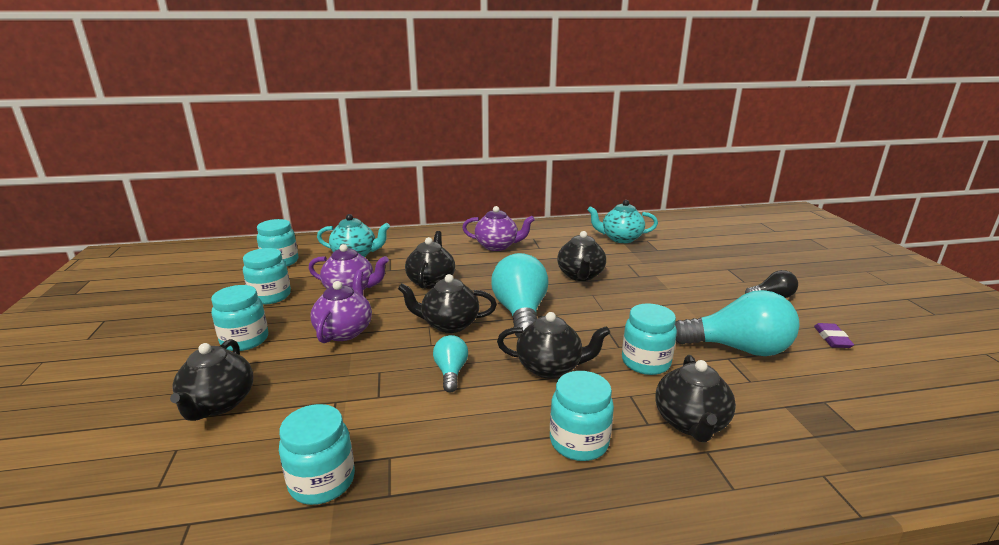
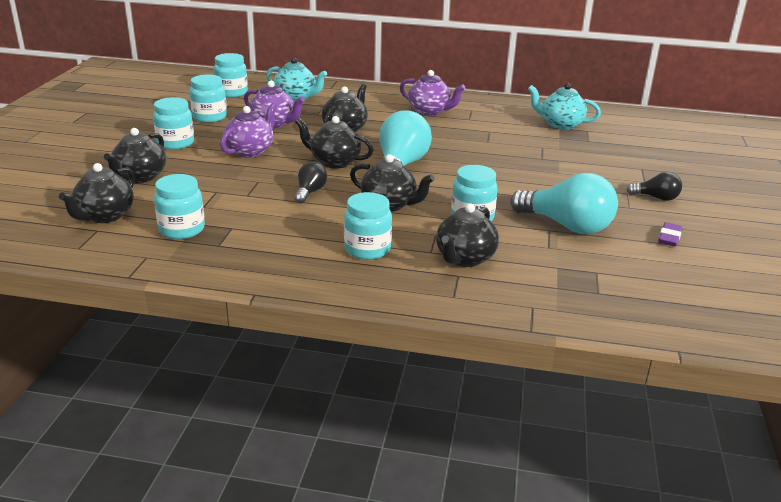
camera: 20 degrees right, 5 degrees up
(451, 372) = (310, 192): turquoise light bulb -> black light bulb
(580, 275) = (484, 148): black teapot -> black teapot (104, 216)

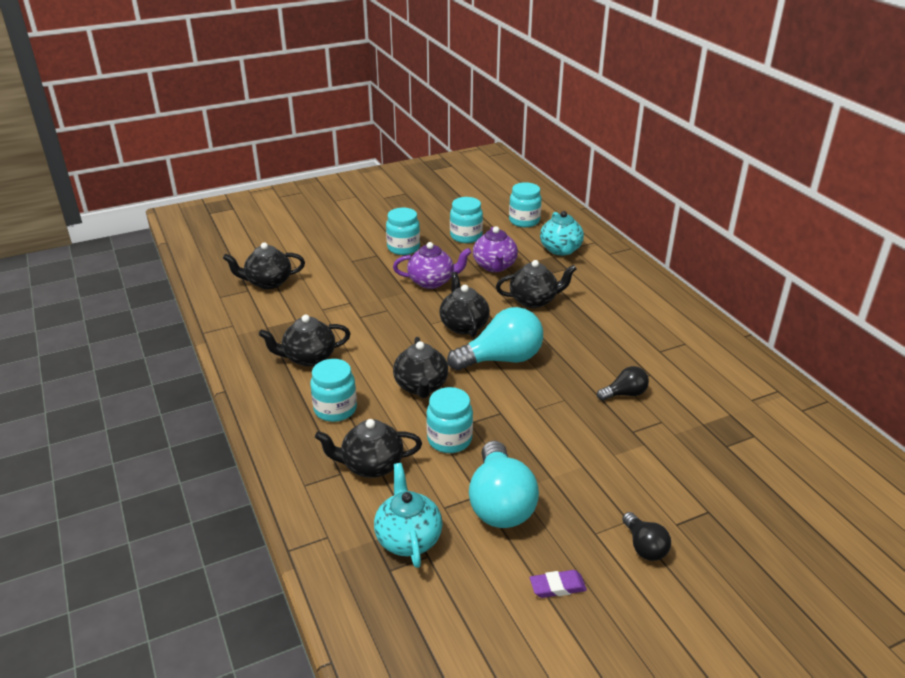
camera: 55 degrees right, 5 degrees up
(140, 177) = (335, 264): black teapot -> black teapot (308, 358)
(182, 229) = (281, 318): turquoise jar -> none
(310, 192) = (397, 340): black light bulb -> black light bulb (624, 394)
(430, 111) = (642, 323): purple teapot -> none
(560, 124) = (739, 411): turquoise teapot -> turquoise teapot (408, 538)

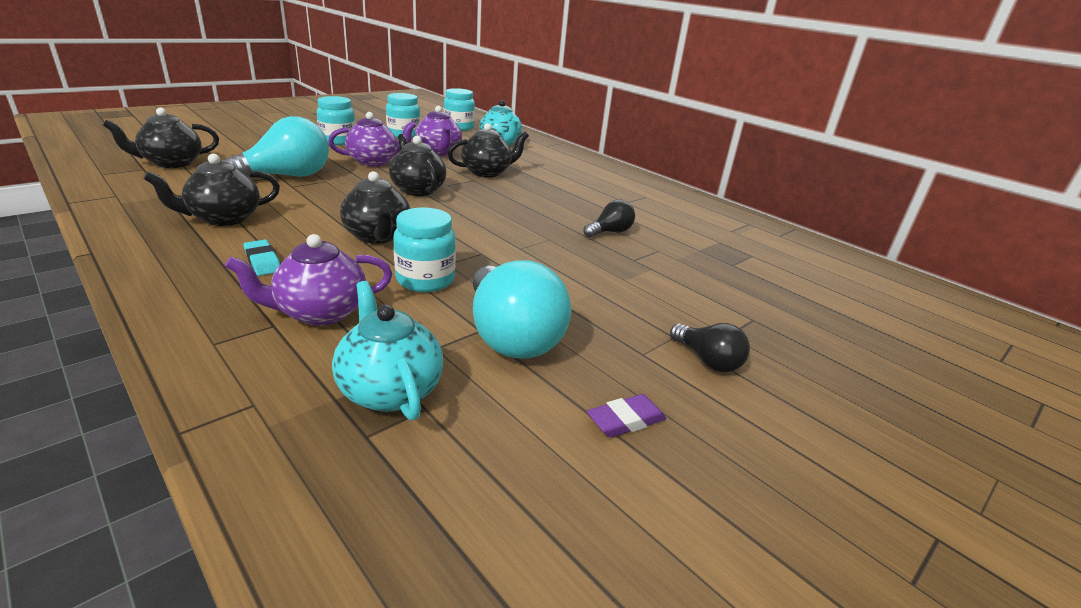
camera: 20 degrees left, 5 degrees down
(335, 409) = (263, 261): turquoise jar -> turquoise eraser
(371, 465) = (320, 313): black teapot -> purple teapot
(501, 359) = (468, 212): turquoise light bulb -> turquoise light bulb (286, 176)

